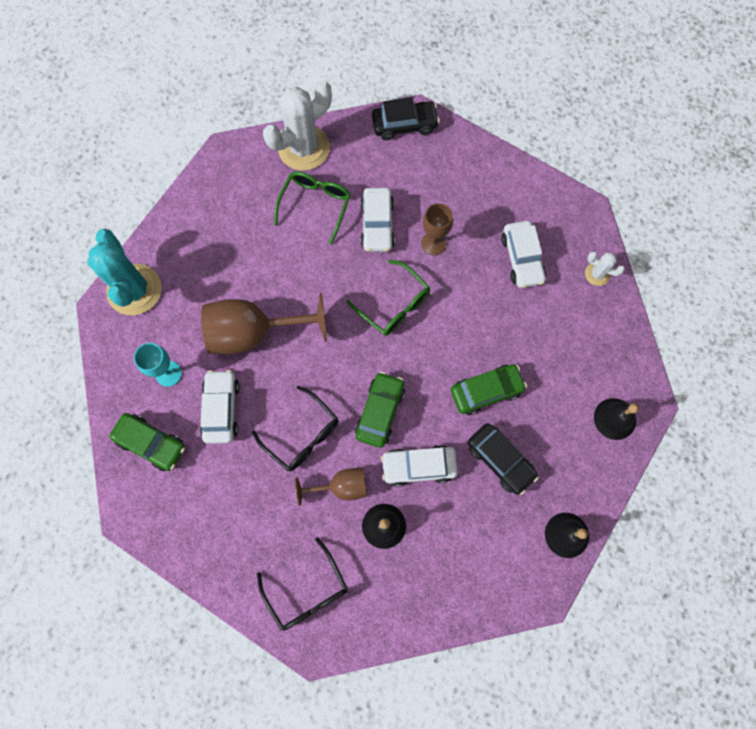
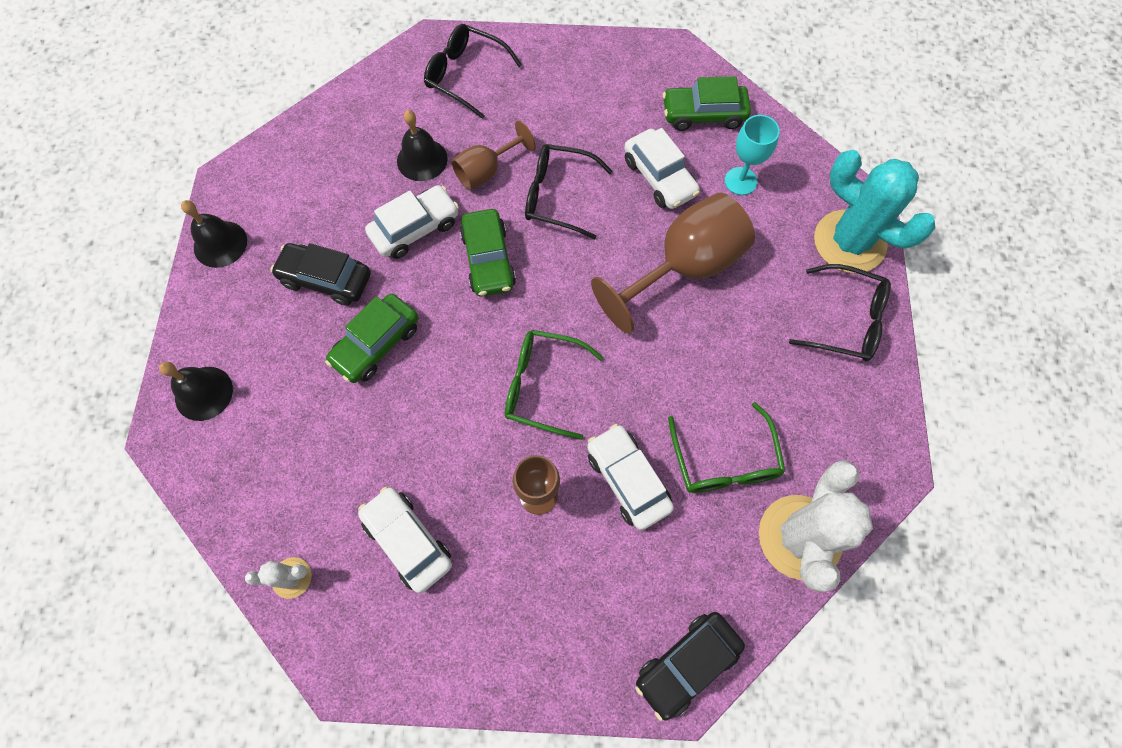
camera: 150 degrees right, 5 degrees down
(180, 242) = (846, 321): none -> black glasses

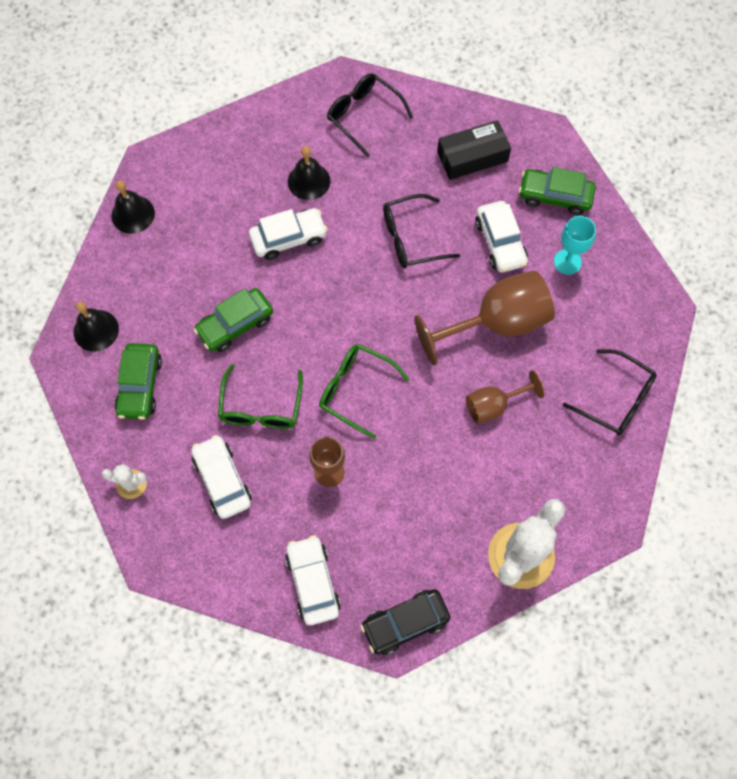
camera: 15 degrees right, 0 degrees up
(326, 279) = (208, 263): black car -> none
(486, 171) = (359, 203): brown goblet -> brown goblet (494, 405)
(488, 260) = (340, 278): green car -> green car (140, 385)
(557, 196) = (411, 238): black glasses -> black glasses turned 45 degrees counterclockwise
(600, 93) = (472, 157): none -> black box
(628, 480) = (401, 478): white car -> white car (313, 582)
(724, 461) = (481, 484): green glasses -> green glasses (261, 408)
(849, 242) = (642, 335): turquoise cactus -> none

